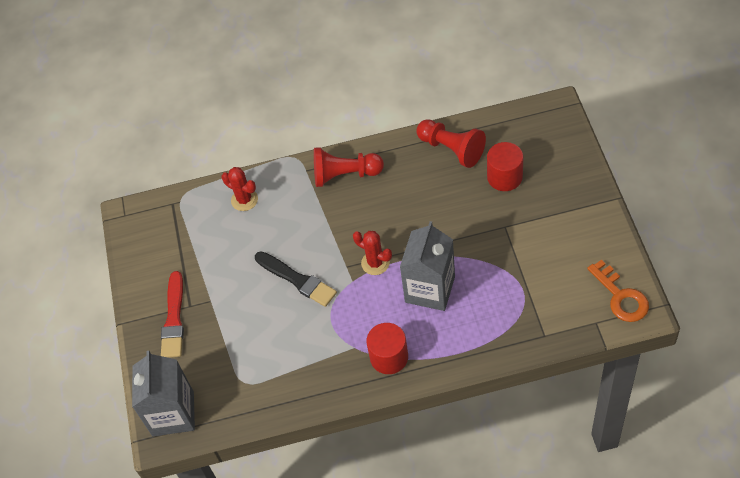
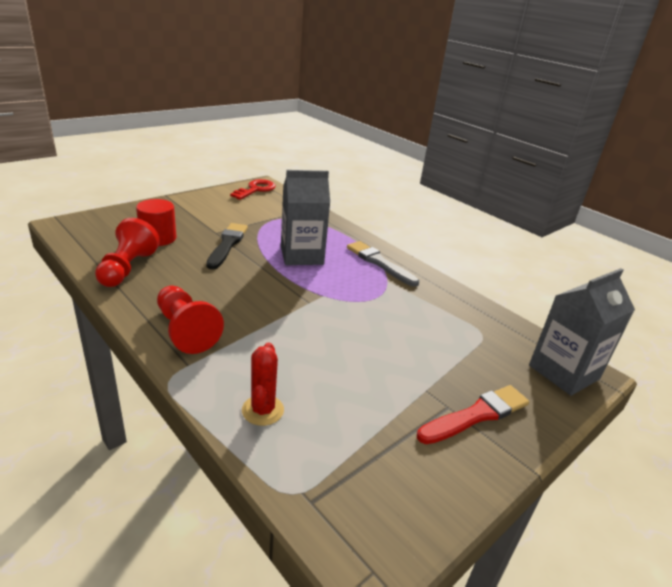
camera: 130 degrees left, 25 degrees down
(297, 280) = (348, 330): black brush -> black brush (227, 245)
(375, 263) = (294, 287): red cactus -> none
(389, 357) = (380, 263): red cylinder -> grey brush
(621, 296) = (256, 189): orange key -> red key

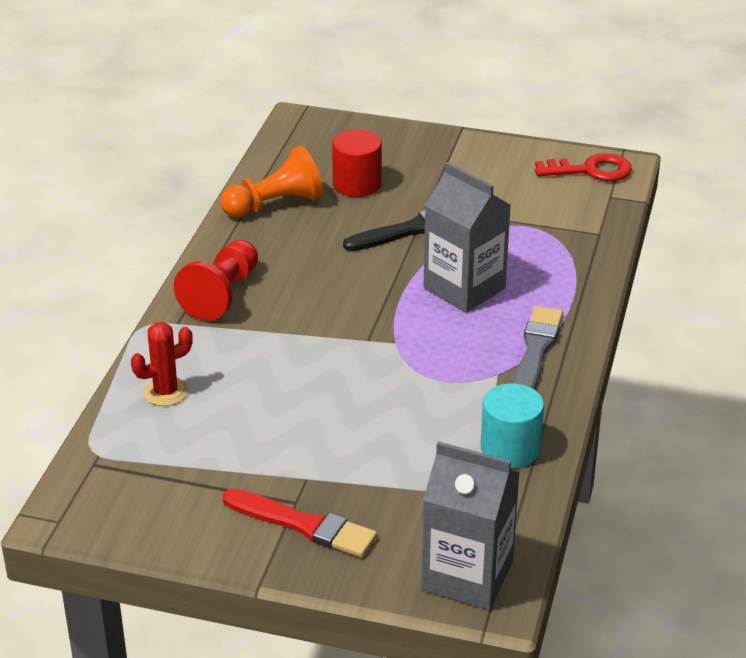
camera: 60 degrees right, 5 degrees up
(127, 268) = (275, 204): red pawn -> orange pawn
(456, 306) = (510, 448): none -> turquoise cylinder

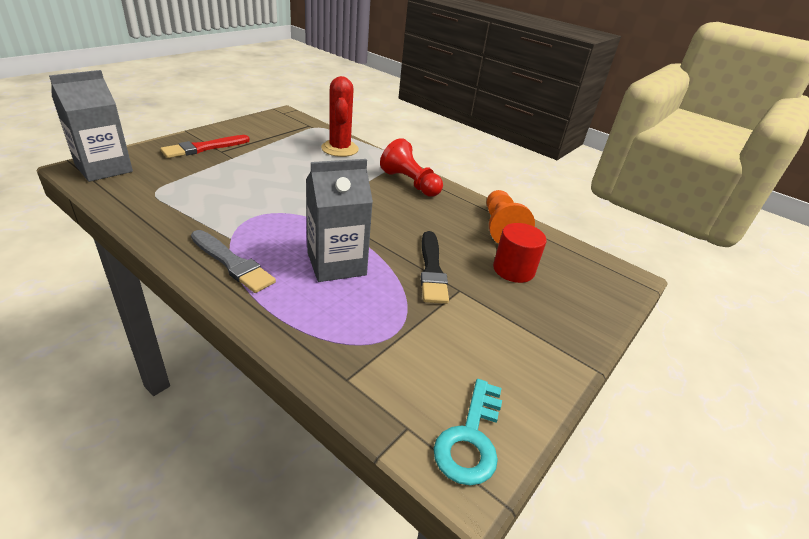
camera: 110 degrees right, 0 degrees up
(166, 392) = (340, 149): red cactus -> red cactus, size x1.54
(510, 448) = (162, 214): turquoise cylinder -> none
(591, 170) = (470, 439): red key -> turquoise key

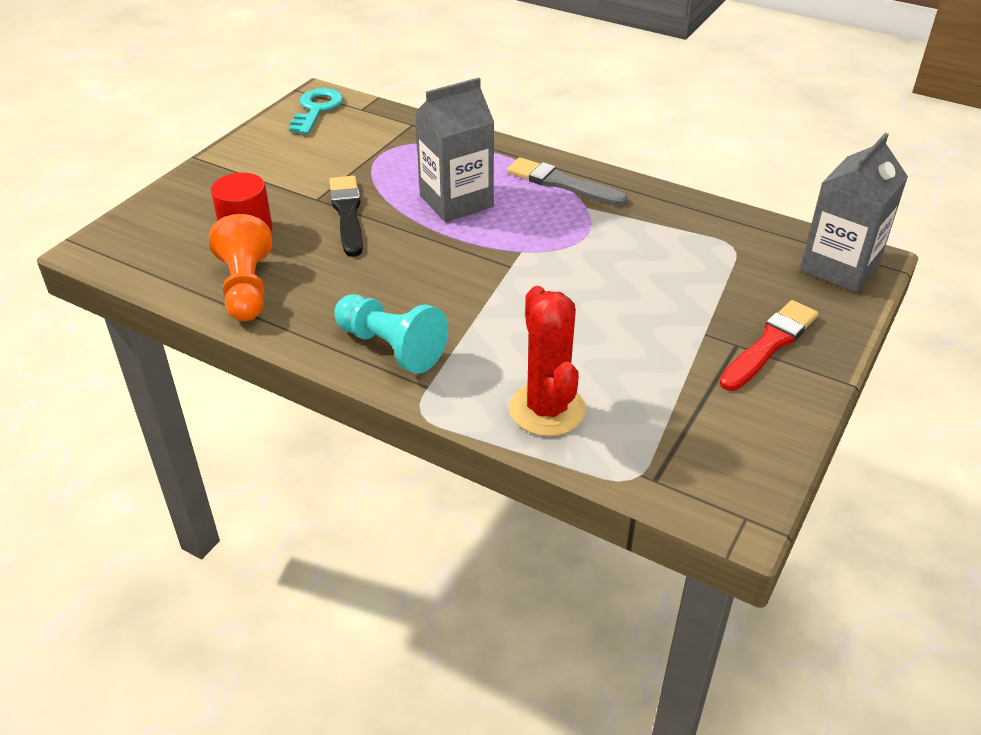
camera: 175 degrees right, 5 degrees up
(410, 183) = (391, 347): red pawn -> turquoise pawn

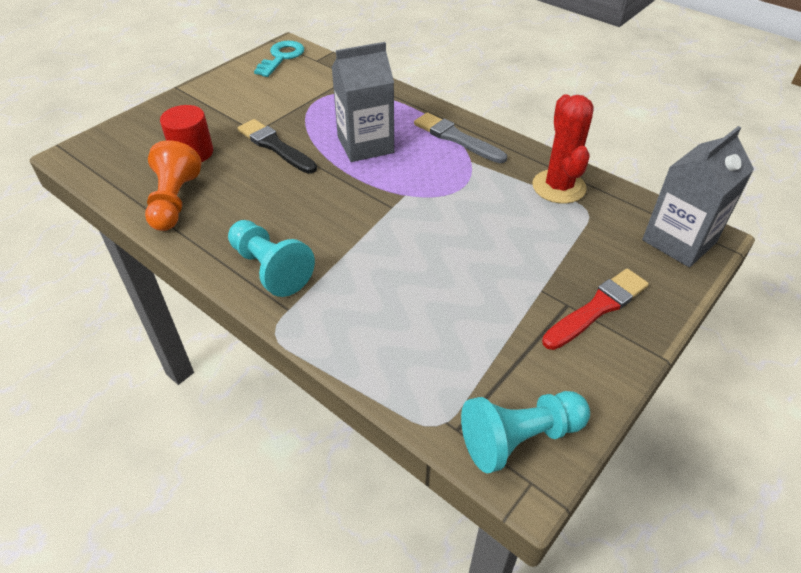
camera: 10 degrees right, 5 degrees up
(347, 214) = (275, 146): black brush -> black brush turned 45 degrees counterclockwise
(547, 409) = (382, 345): red cactus -> red cactus (558, 187)
(722, 479) = (520, 438): none -> turquoise pawn

